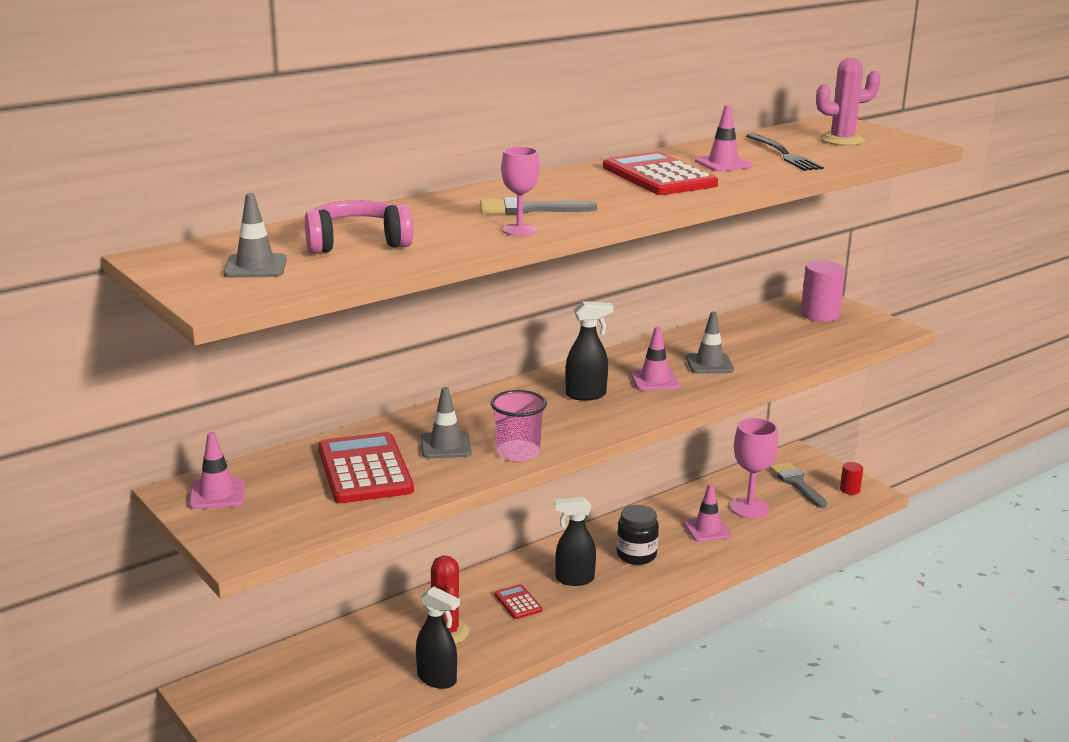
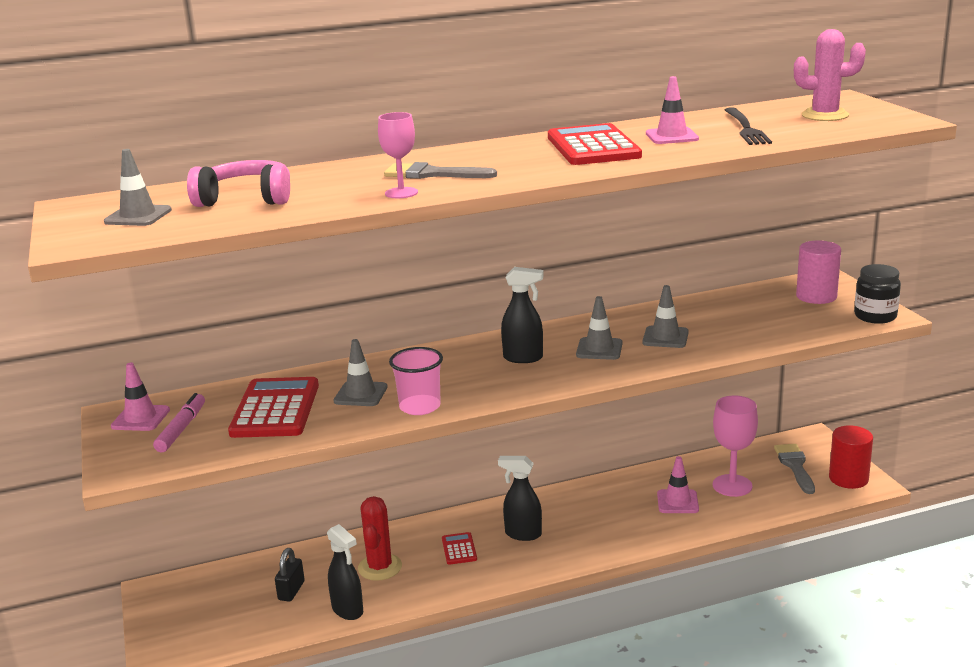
camera: 20 degrees right, 0 degrees up
(275, 501) = (181, 429): none -> pink marker
(363, 669) = (291, 591): none -> black padlock
(636, 555) = (594, 518): black jar -> black jar (875, 316)
(654, 380) = (599, 349): pink traffic cone -> grey traffic cone
(850, 490) = (848, 478): red cylinder -> red cylinder, size x1.86

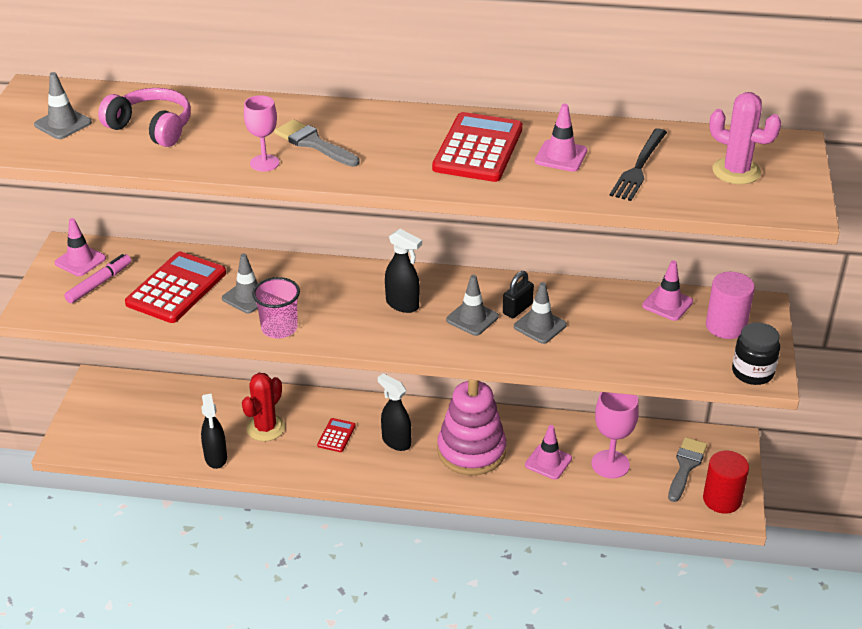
camera: 25 degrees right, 15 degrees up
(291, 591) = (189, 423): black padlock -> black padlock (517, 309)
(601, 517) = (471, 451): none -> pink stacking toy
(752, 296) = (667, 304): none -> pink traffic cone

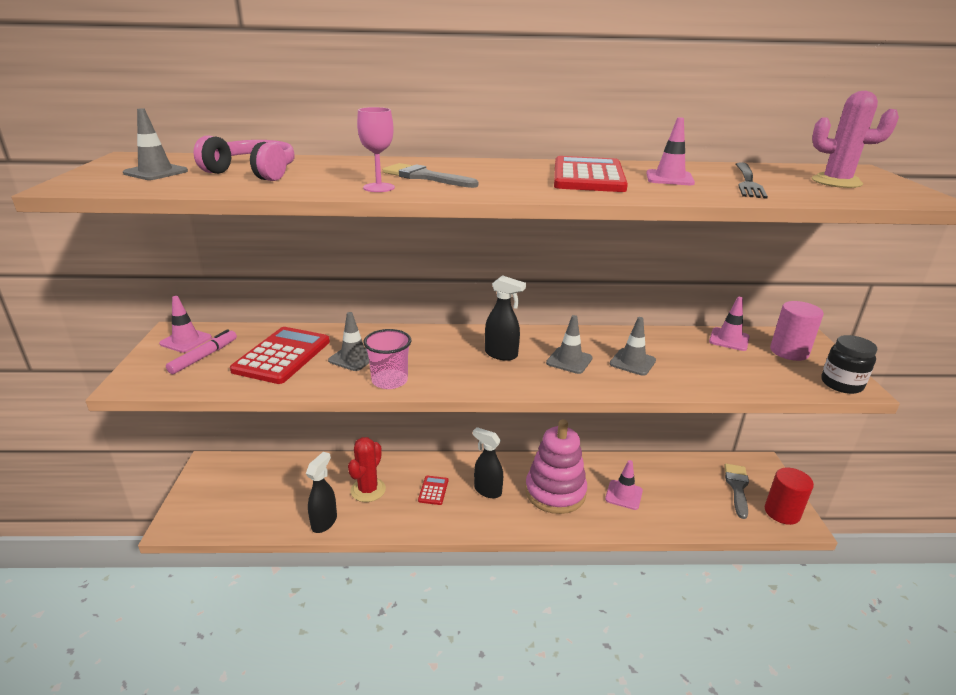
camera: 10 degrees left, 10 degrees down
(216, 458) = (324, 522): black spray bottle -> black spray bottle turned 135 degrees counterclockwise
(517, 309) = (605, 351): black padlock -> none
(610, 464) = (675, 492): pink goblet -> none

